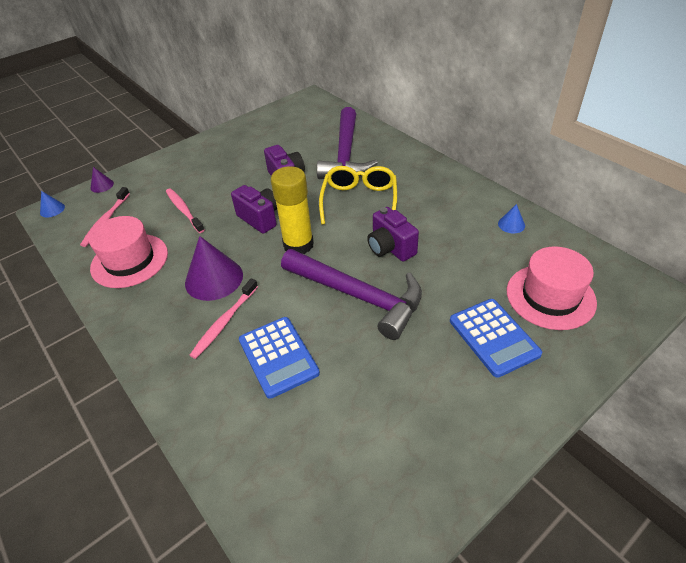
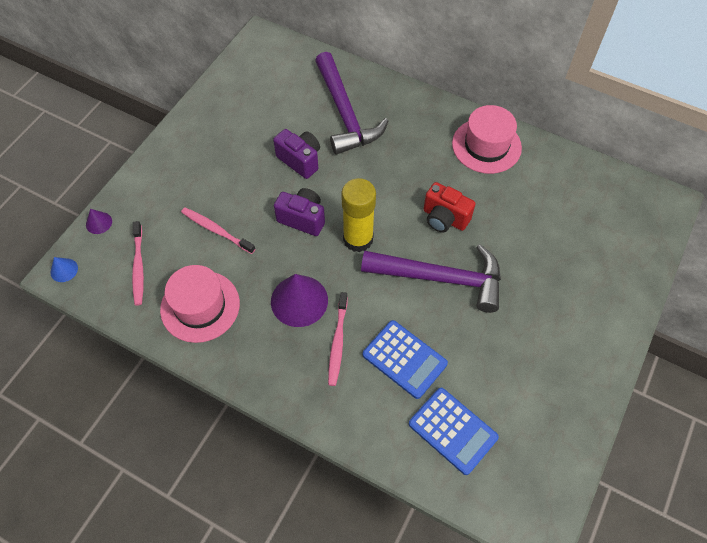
camera: 25 degrees left, 15 degrees up
(359, 200) = (389, 170): yellow glasses -> none
(390, 248) = (444, 218): purple camera -> red camera
(493, 337) = (567, 284): blue calculator -> blue calculator (453, 430)
(511, 224) = (537, 162): blue cone -> none
(550, 296) = (595, 230): pink hat -> pink hat (486, 145)

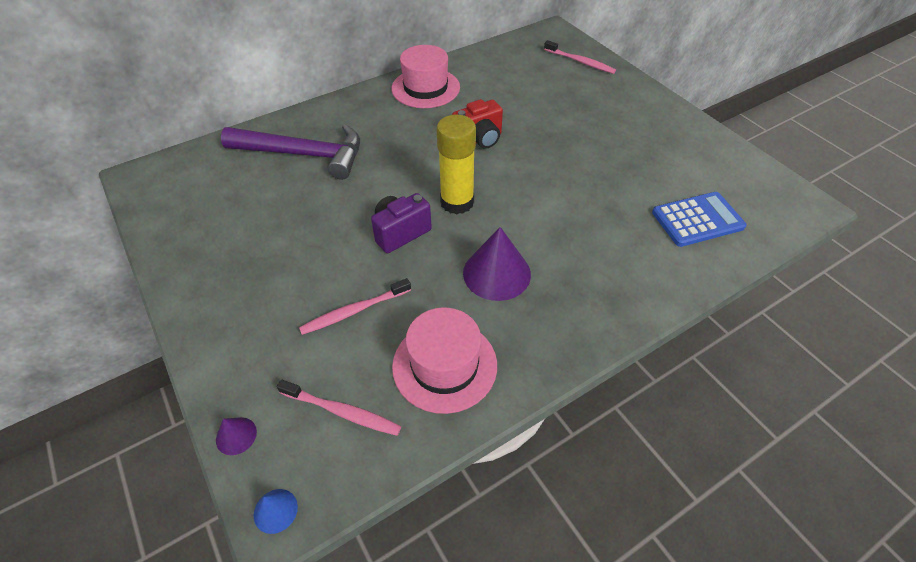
camera: 60 degrees left, 10 degrees down
(300, 160) = (327, 207): purple camera -> none
(337, 342) = (564, 262): pink toothbrush -> pink toothbrush (580, 62)
(404, 359) = (609, 222): blue calculator -> none
(440, 278) = (539, 166): purple hammer -> none

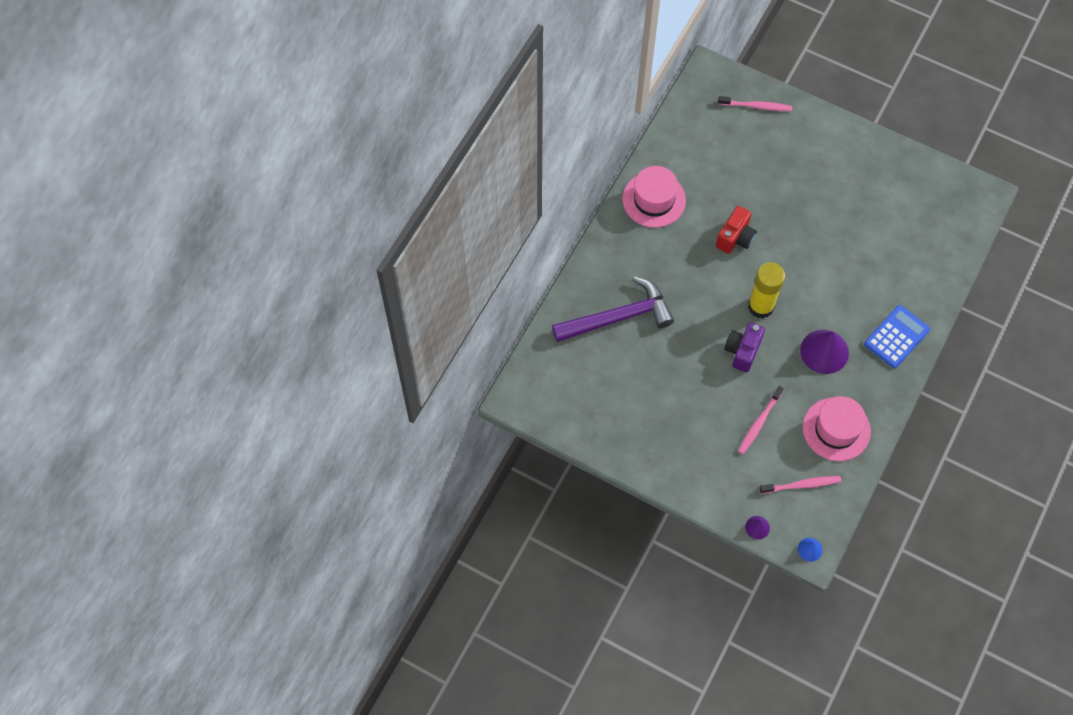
camera: 30 degrees left, 15 degrees up
(697, 220) = (923, 243): blue calculator -> blue calculator (896, 337)

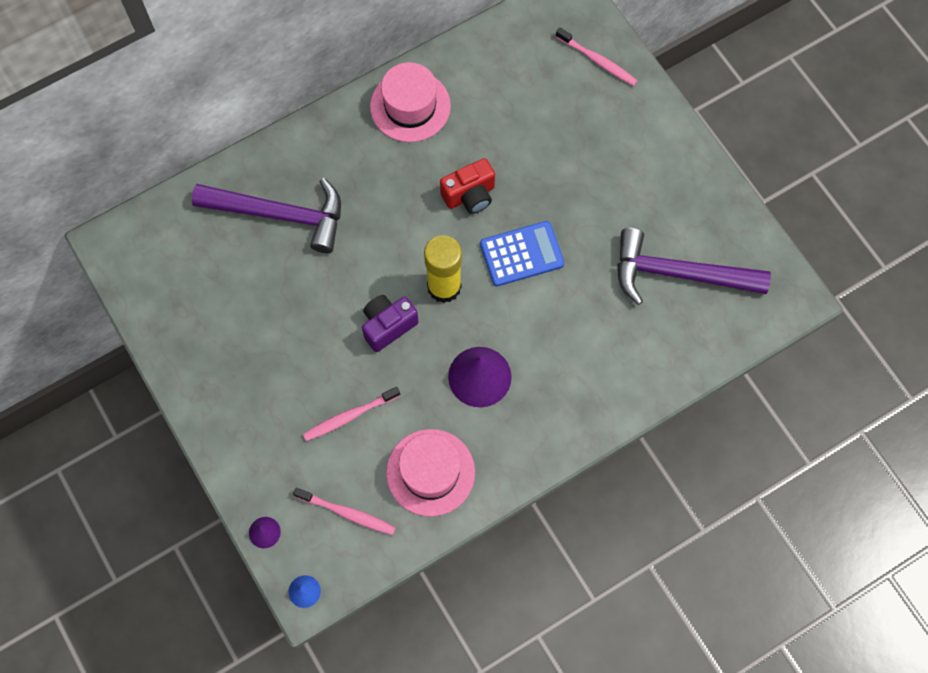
camera: 30 degrees right, 5 degrees up
(896, 337) = (574, 405): blue calculator -> blue calculator (521, 254)
(903, 218) = (678, 274): none -> purple hammer

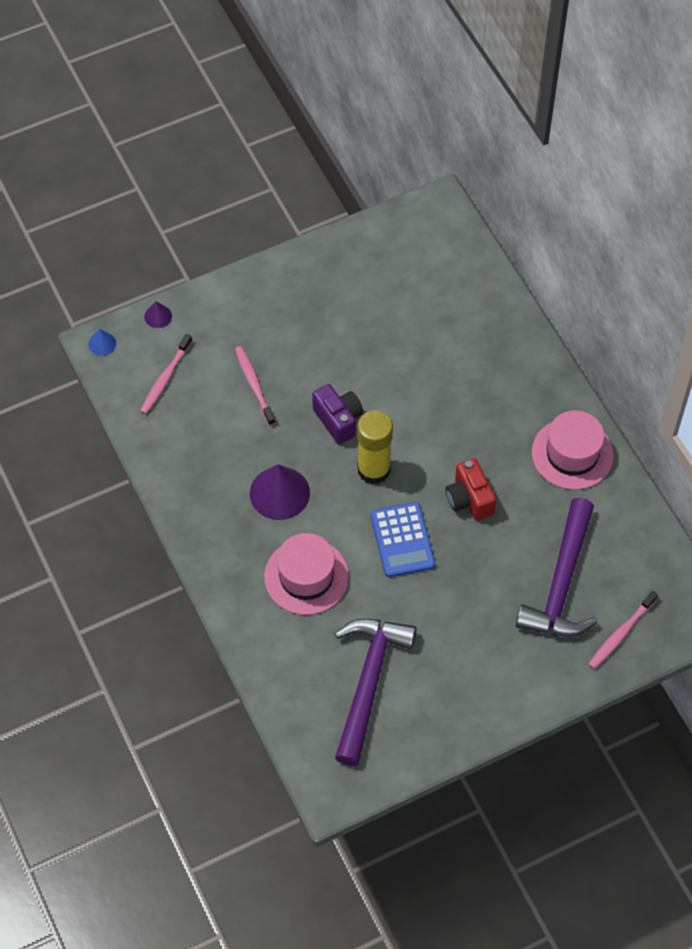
camera: 95 degrees right, 10 degrees down
(280, 215) = (459, 338): purple hammer -> purple hammer (561, 583)
(430, 472) = (193, 446): pink hat -> pink hat (306, 576)

